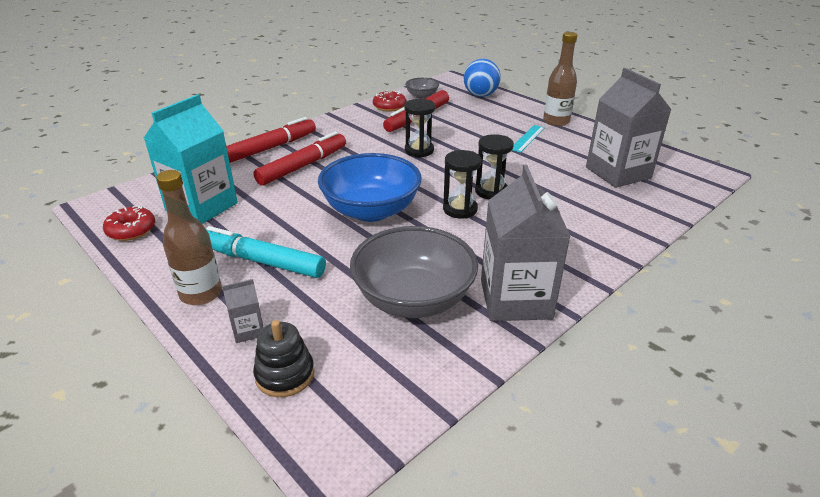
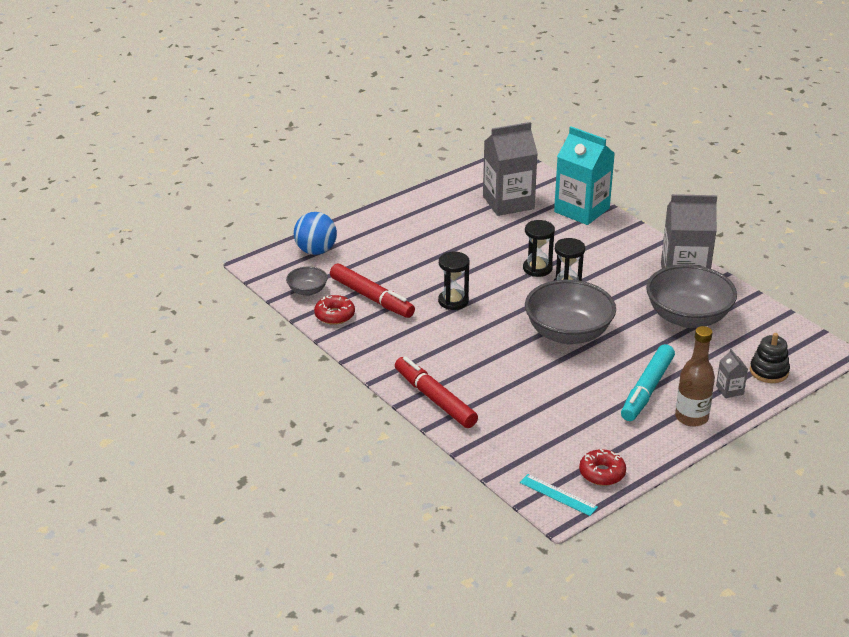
camera: 85 degrees left, 0 degrees up
(202, 207) = (560, 434): turquoise carton -> turquoise carton (581, 210)
(303, 166) = (480, 375): red marker -> none
(371, 210) = (568, 333): blue bowl -> grey bowl
(527, 138) = (434, 236): turquoise ruler -> turquoise ruler (558, 495)
(556, 121) = (397, 215): brown bottle -> none

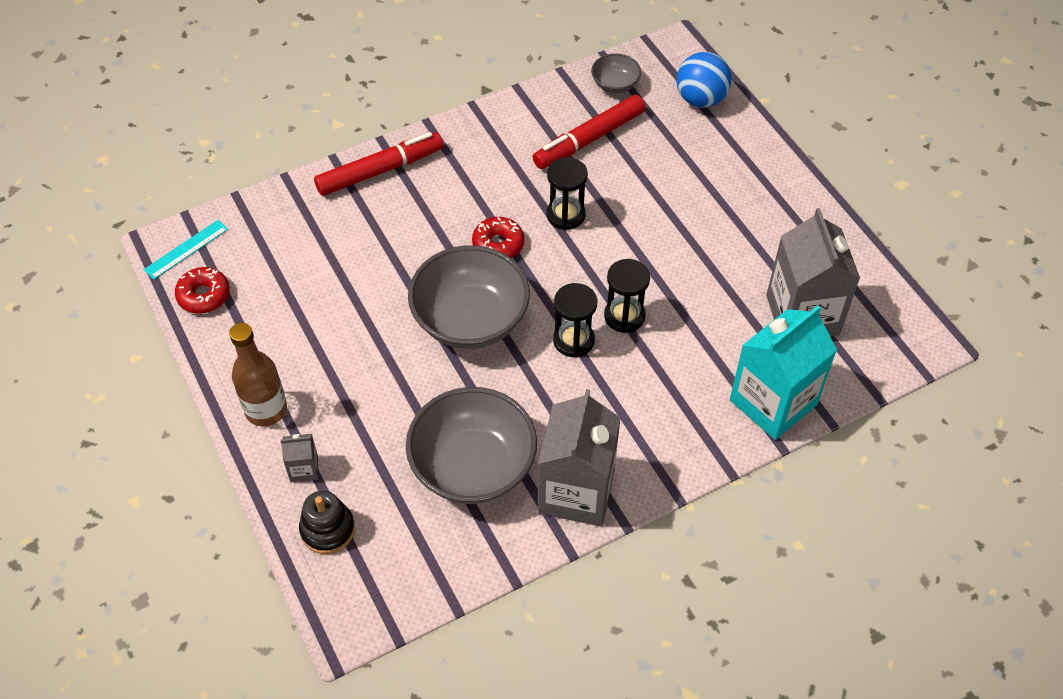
camera: 100 degrees right, 20 degrees up
(334, 315) = (560, 103): red donut -> red donut (498, 244)
(647, 390) = (333, 377): turquoise marker -> none

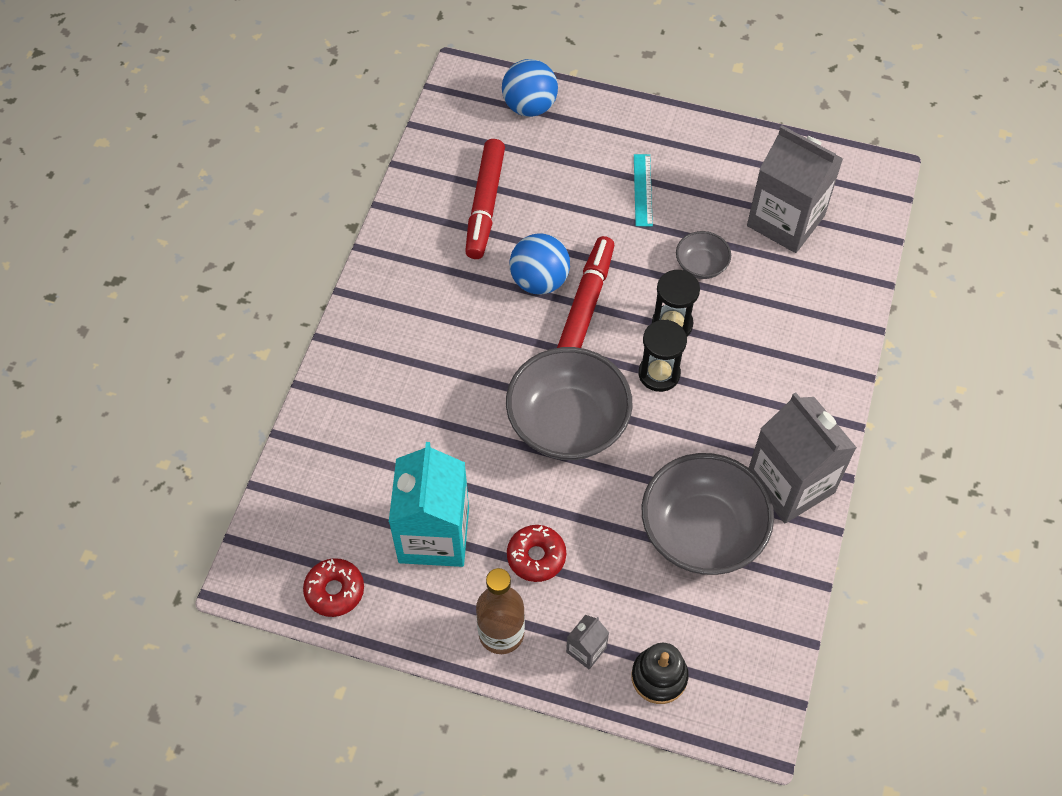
camera: 45 degrees left, 5 degrees up
(186, 249) = (270, 567): turquoise ruler -> turquoise ruler (642, 190)
(380, 170) = (351, 363): red marker -> red marker (585, 304)
(498, 244) = (517, 346): red donut -> red donut (536, 556)
(565, 215) = (539, 280): black hourglass -> blue ball
(615, 84) = (452, 143): grey bowl -> grey bowl (701, 265)
(773, 402) = (838, 302): turquoise carton -> turquoise carton (434, 535)

